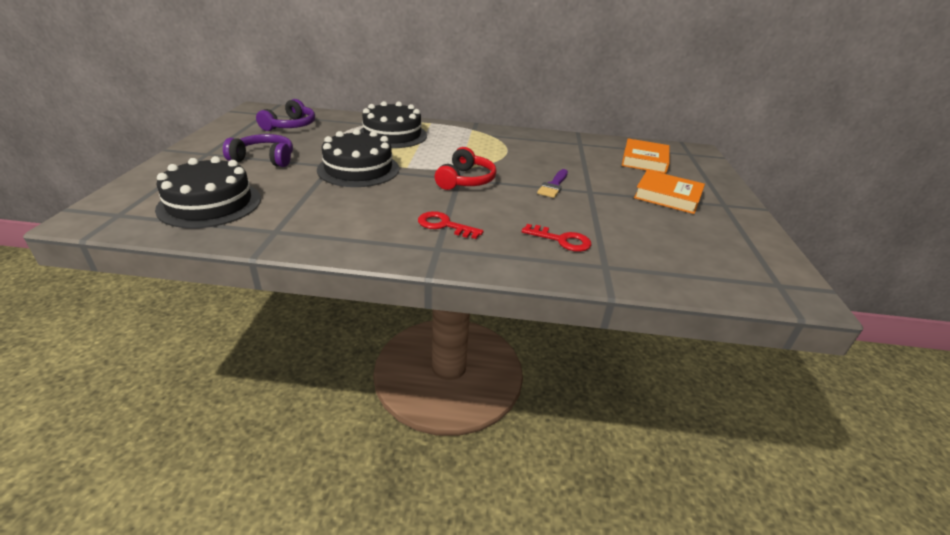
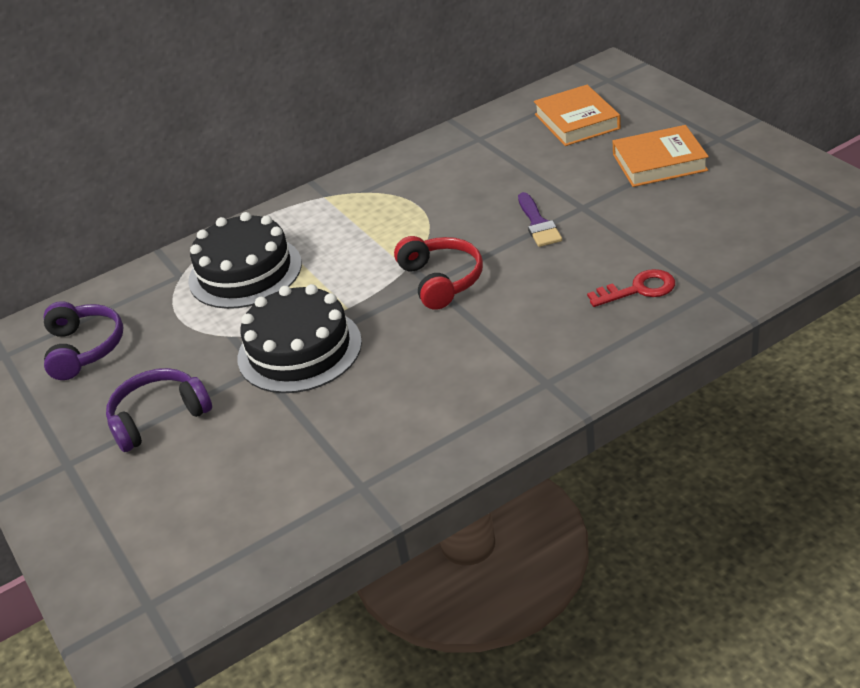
camera: 30 degrees left, 5 degrees up
(210, 204) = (224, 514): black cake -> none
(444, 225) = (512, 352): red key -> none

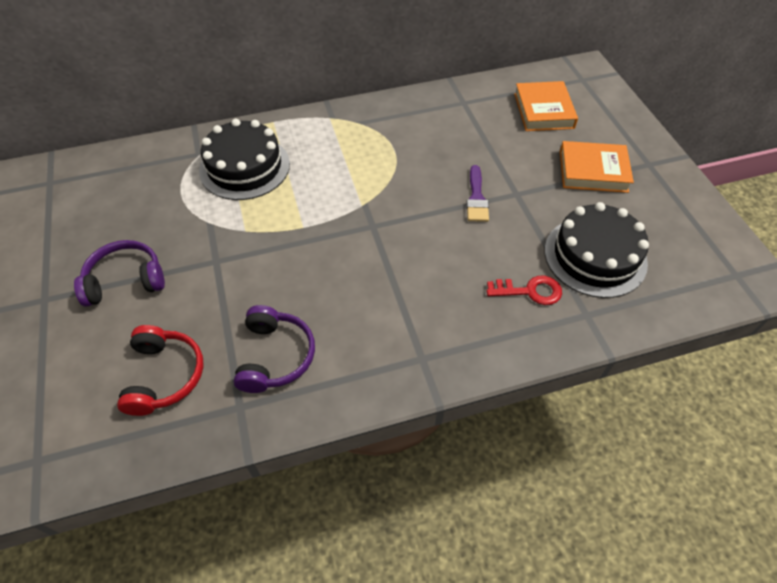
camera: 10 degrees right, 15 degrees up
(84, 348) = (104, 196): purple headphones -> purple headphones (275, 356)
(299, 350) = (251, 254): black cake -> black cake (595, 256)
(441, 280) = (382, 226): red headphones -> red headphones (165, 376)

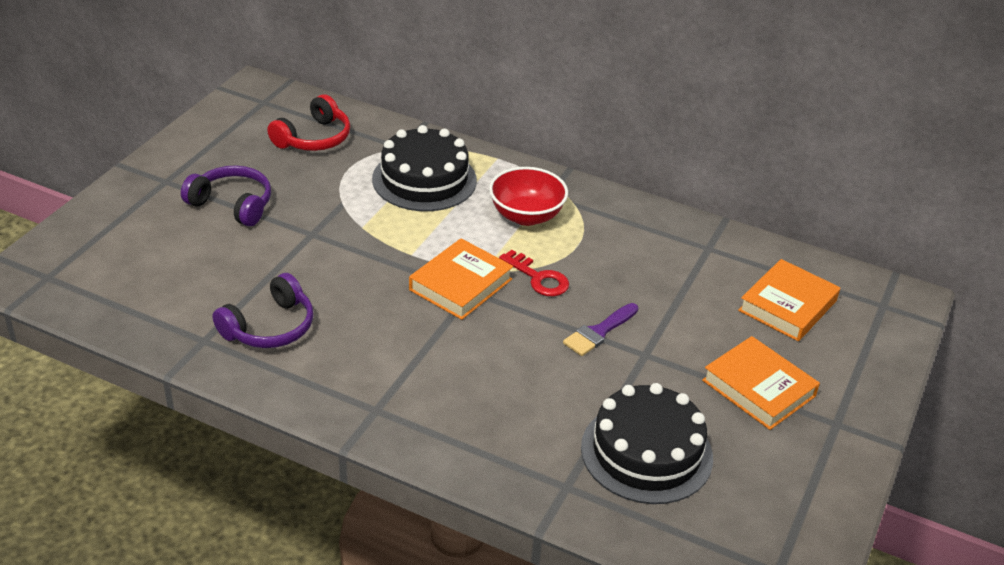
camera: 40 degrees right, 15 degrees down
(165, 376) = (181, 284): red headphones -> red headphones (314, 138)
(340, 150) = (526, 216): none -> red bowl
(360, 226) = (460, 284): none -> orange book
(529, 291) = (539, 432): red key -> red key (538, 278)

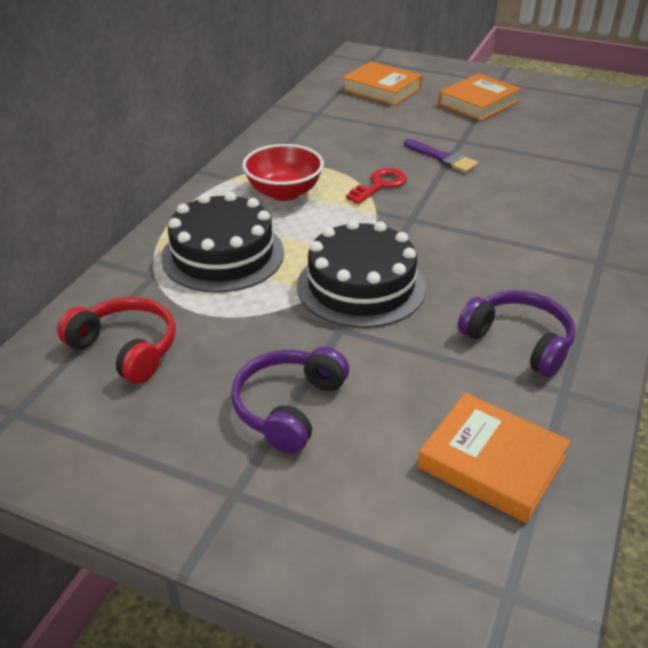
camera: 90 degrees left, 0 degrees up
(460, 284) = (403, 224): orange book -> orange book (491, 462)
(646, 452) = (569, 142): black cake -> black cake (361, 286)

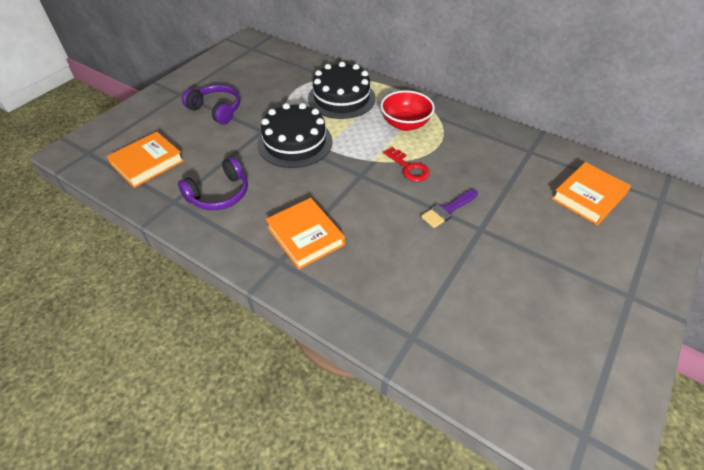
camera: 100 degrees right, 10 degrees up
(126, 348) = (277, 70): red headphones -> none
(478, 103) = (567, 262): orange book -> orange book (305, 236)

